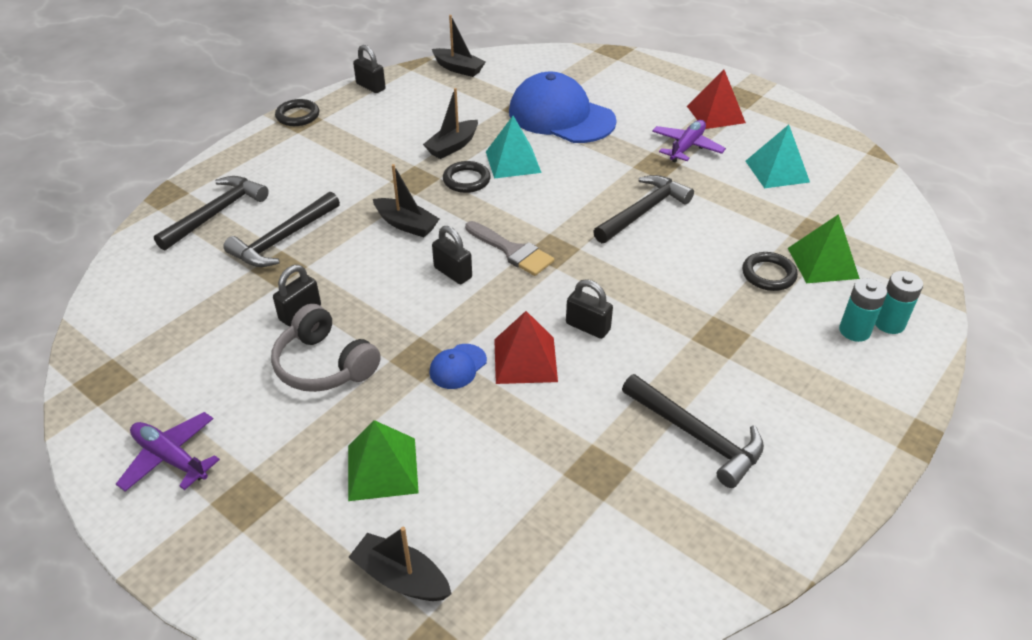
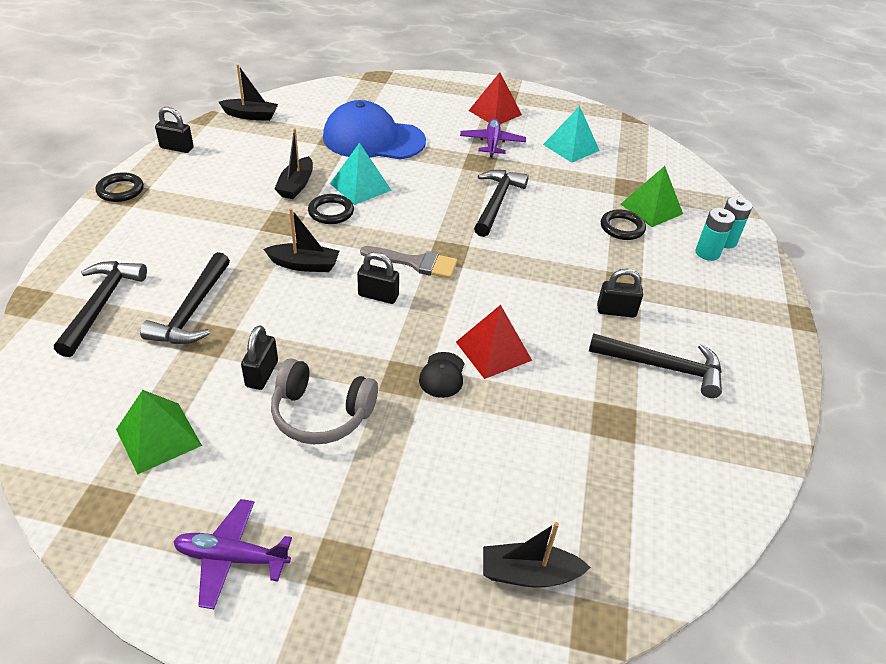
camera: 30 degrees left, 0 degrees up
(382, 468) = (443, 487): green pyramid -> green pyramid (158, 437)
(458, 366) = (442, 375): blue cap -> black cap
(587, 327) = (522, 308): black padlock -> black padlock (616, 311)

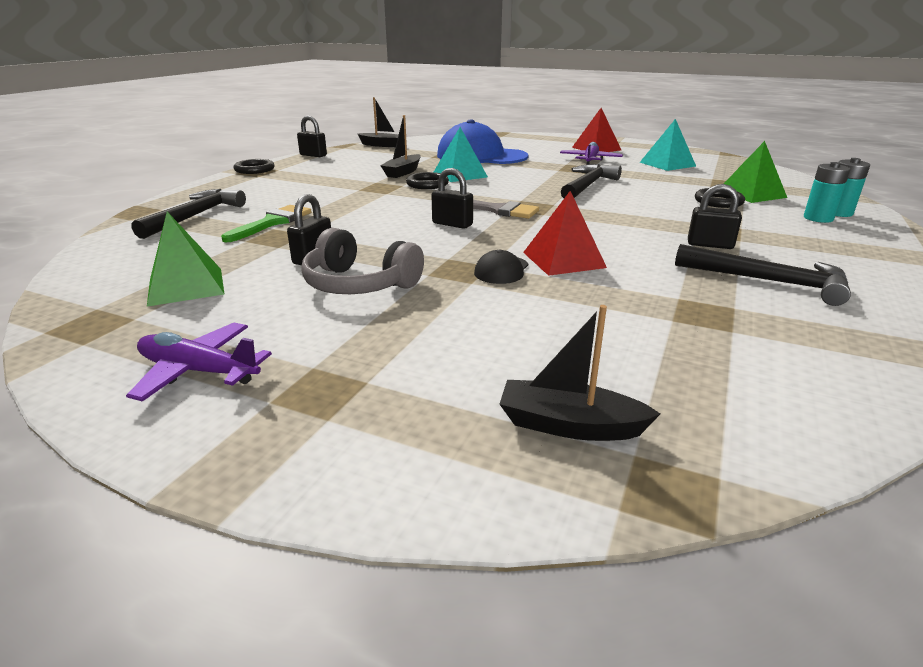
camera: 15 degrees right, 15 degrees down
(193, 310) = (272, 223): black hammer -> green brush
(304, 265) = (389, 206): black boat -> none

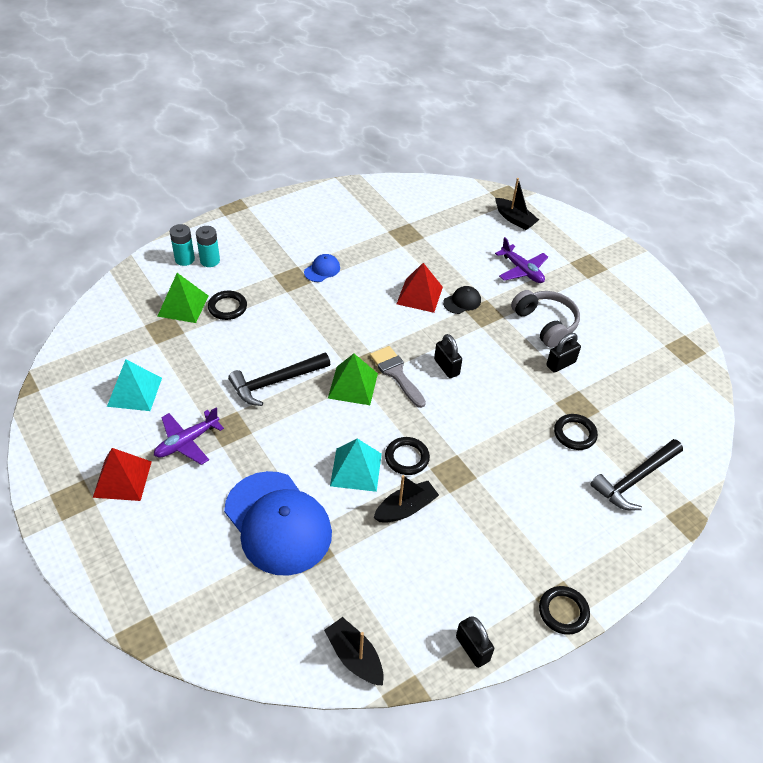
camera: 150 degrees left, 20 degrees up
(186, 286) = (640, 365): green pyramid -> green pyramid (353, 385)
(199, 371) = (633, 294): purple plane -> purple plane (522, 270)
(272, 223) = (574, 434): green brush -> black ring
(710, 245) = (322, 270): black padlock -> blue cap
(768, 281) = (345, 235): black hammer -> none

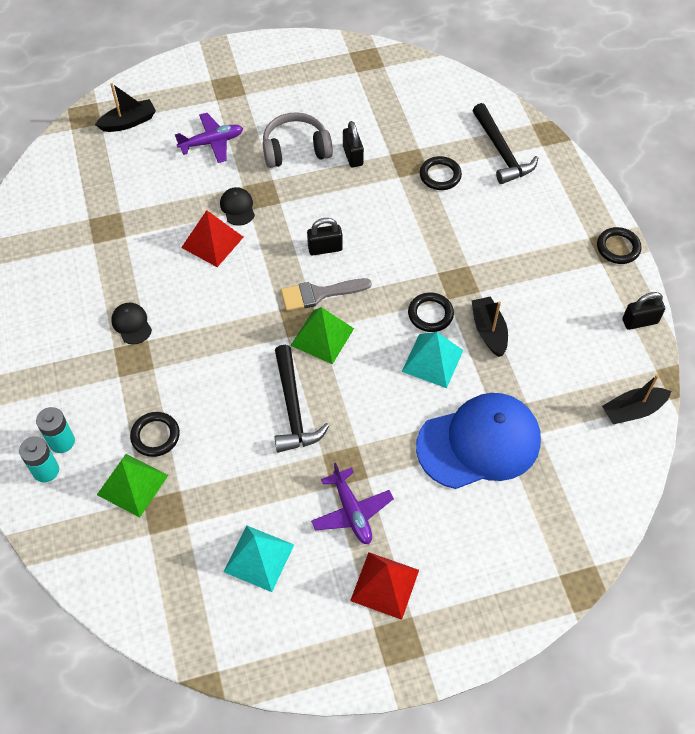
camera: 70 degrees left, 10 degrees up
(322, 270) = (131, 324): blue cap -> black cap

